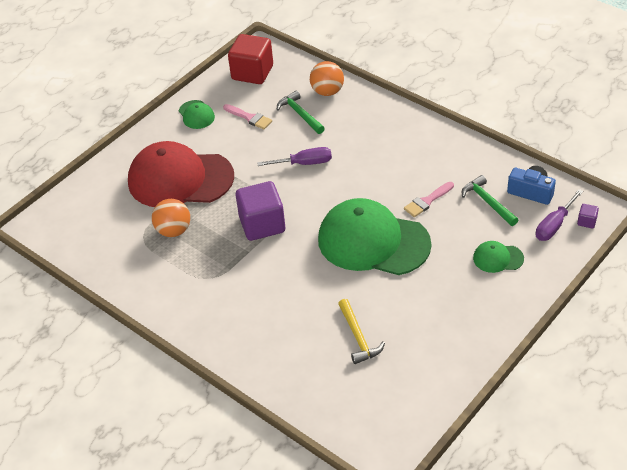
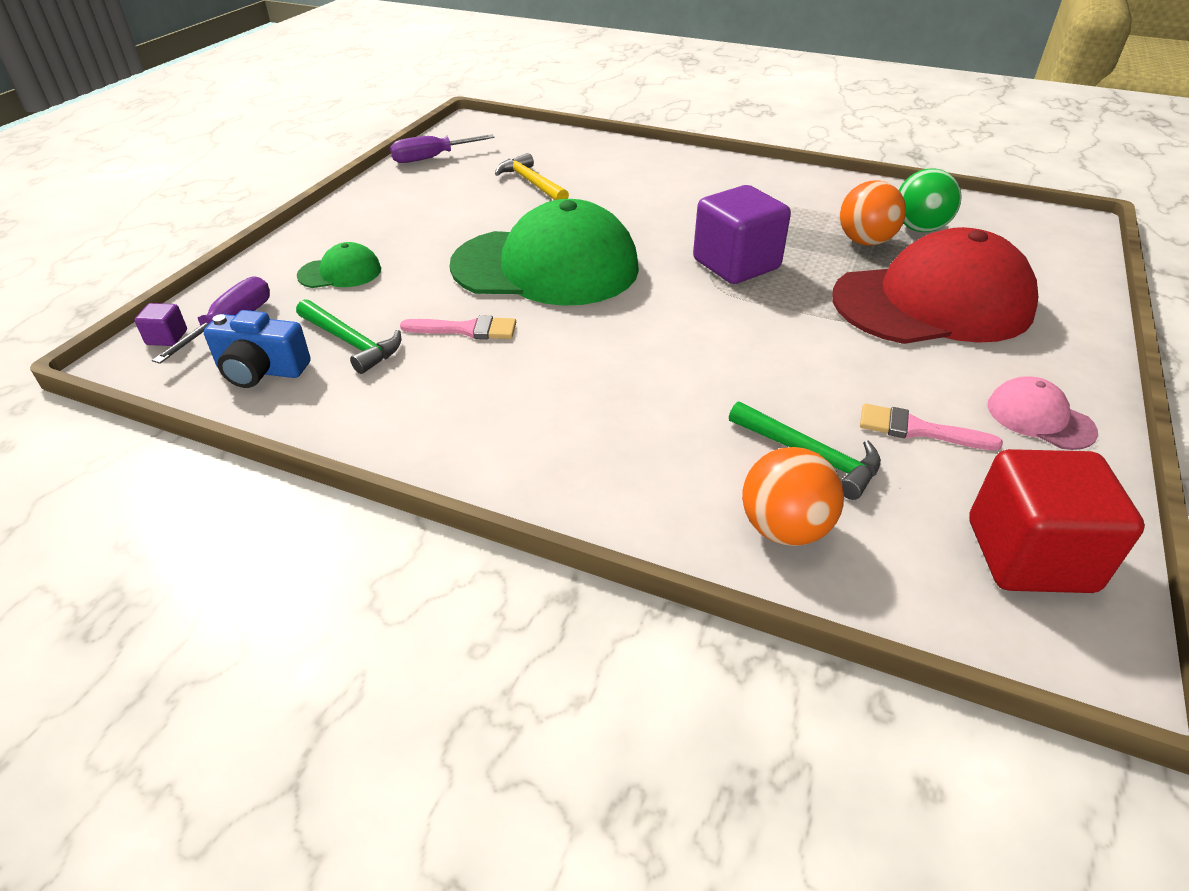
camera: 160 degrees right, 5 degrees down
(131, 236) = (919, 228): none -> green ball
(196, 115) = (1039, 418): green cap -> pink cap
(304, 163) = (728, 357): purple screwdriver -> purple screwdriver (431, 158)
(427, 201) = (467, 329): pink brush -> pink brush turned 60 degrees clockwise

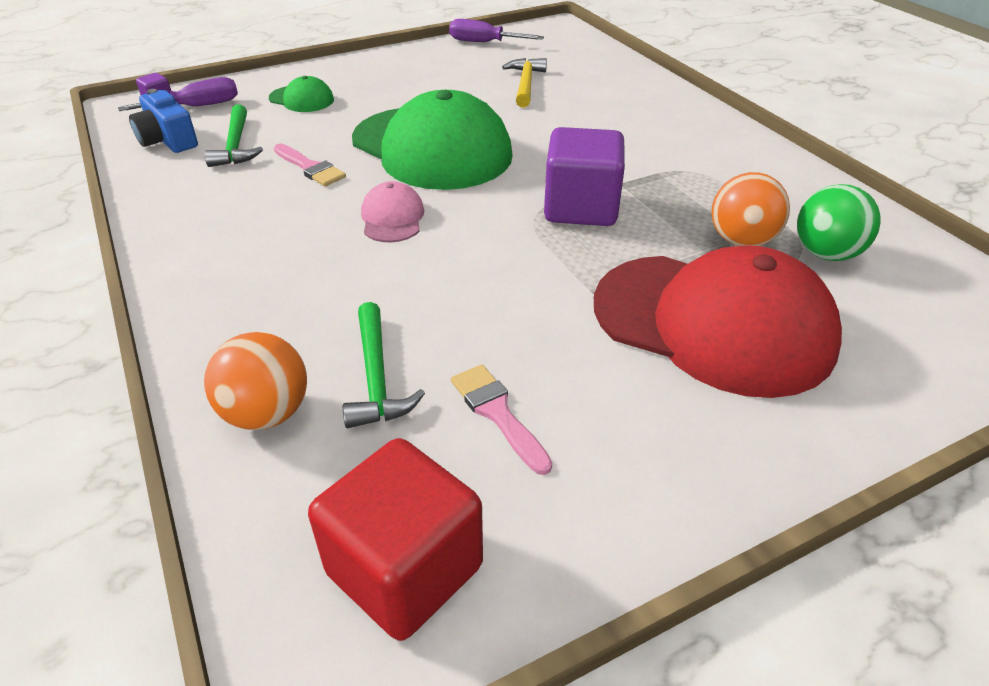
camera: 40 degrees right, 0 degrees up
(1039, 418) = (633, 476): pink cap -> pink cap (392, 218)

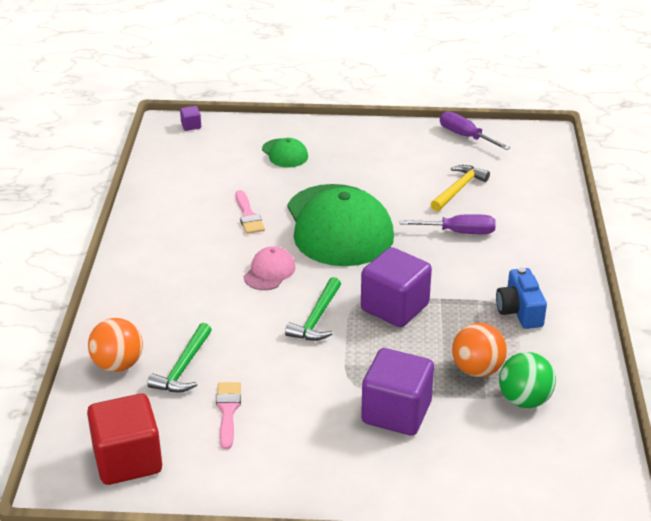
camera: 30 degrees right, 5 degrees down
(168, 140) = (177, 163): blue camera -> blue camera (519, 311)
(197, 107) = (212, 139): purple screwdriver -> purple screwdriver (459, 232)
(236, 145) = (215, 181): green hammer -> green hammer (317, 318)
(713, 323) = (396, 412): red cap -> purple cube

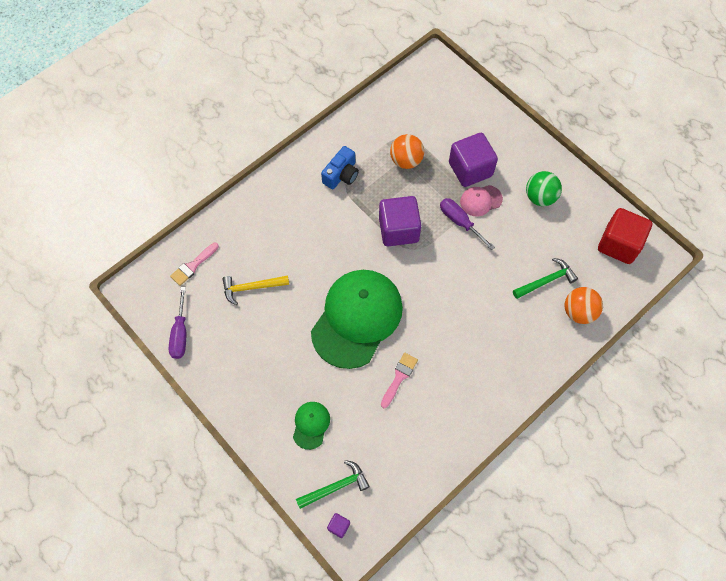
camera: 135 degrees left, 30 degrees up
(228, 411) = (547, 234): pink brush -> pink brush (193, 266)
(269, 272) = (435, 314): pink cap -> pink cap (480, 200)
(317, 318) = (446, 256): green hammer -> green hammer (336, 486)
(459, 232) = (298, 252): purple screwdriver -> purple screwdriver (460, 222)
(524, 400) = (406, 129): green ball -> green ball (540, 197)

